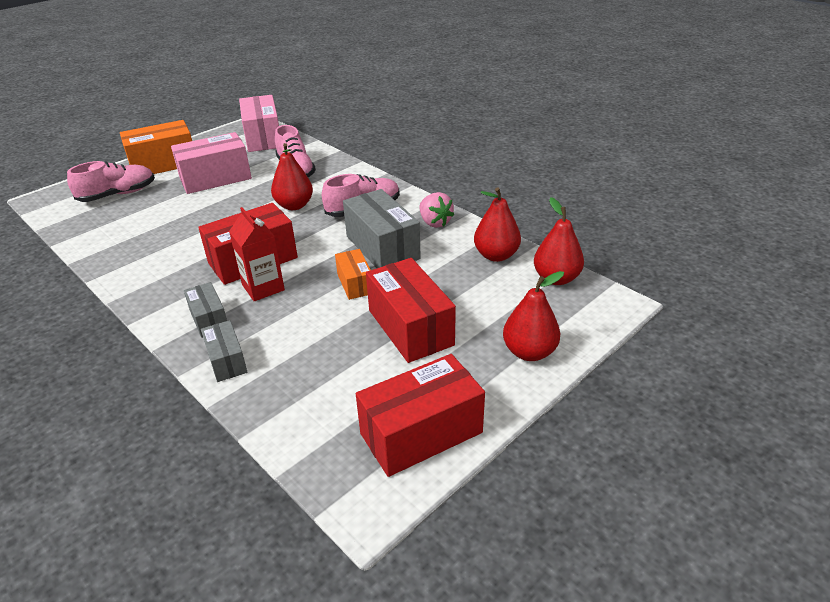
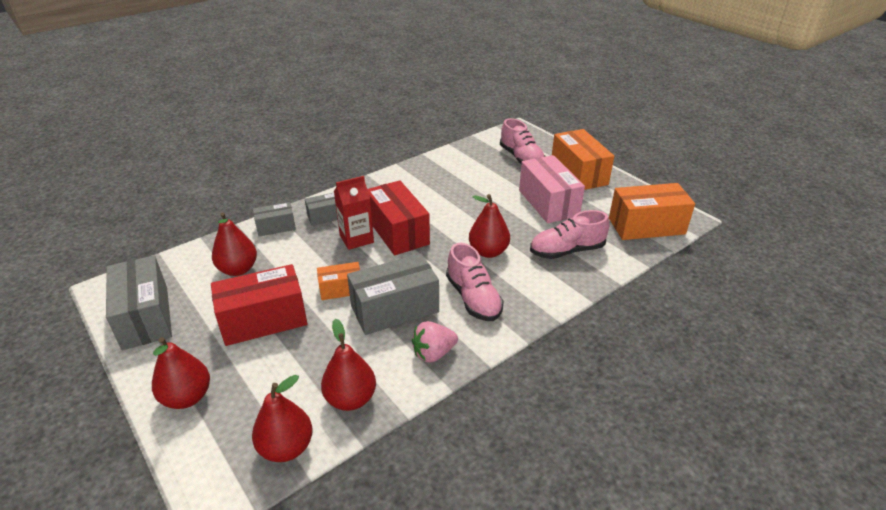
camera: 95 degrees right, 0 degrees up
(263, 138) = (646, 226): pink box -> orange box
(320, 372) = (238, 269): none -> red pear
(421, 433) = (145, 317): red box -> grey box

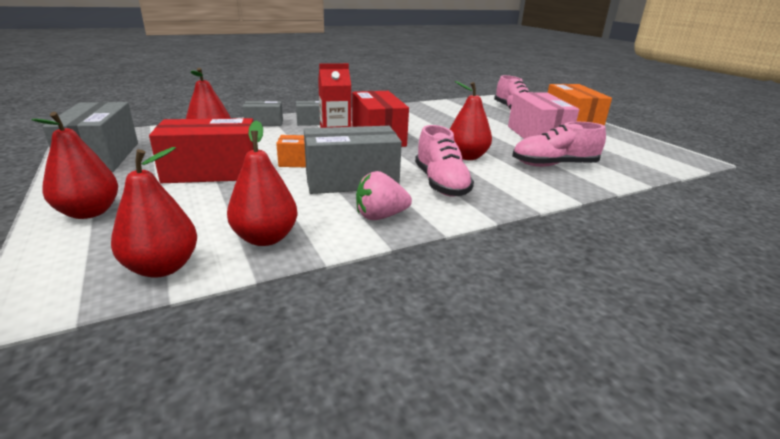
camera: 10 degrees right, 10 degrees down
(646, 226) = (646, 159): orange box -> none

